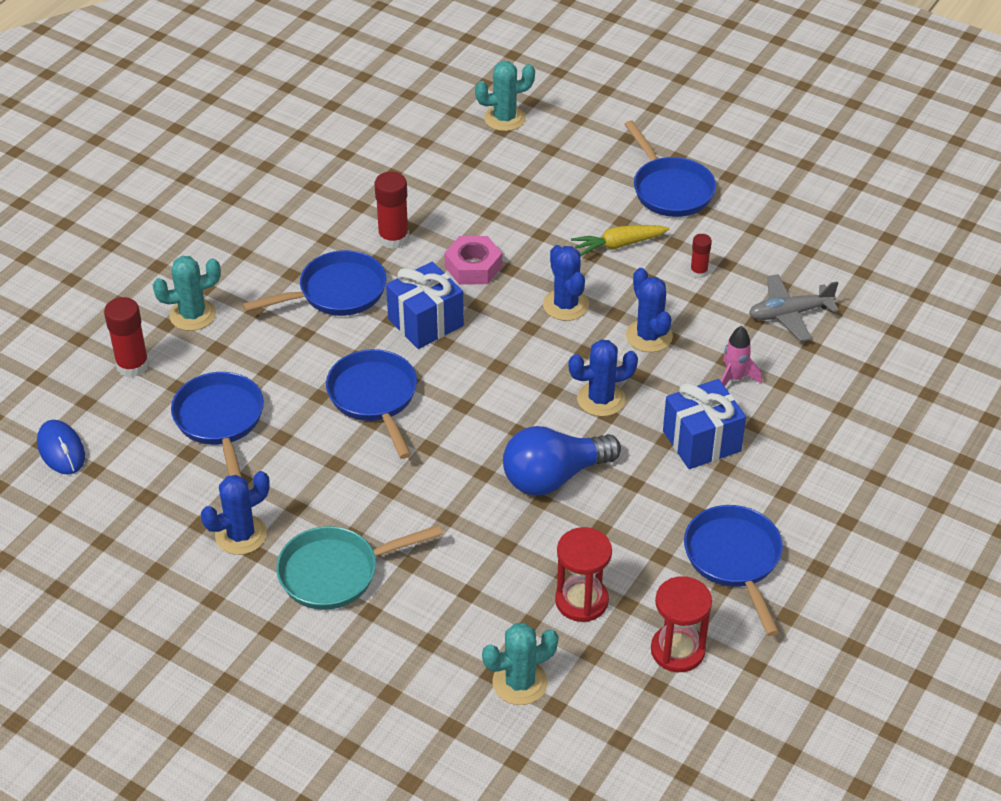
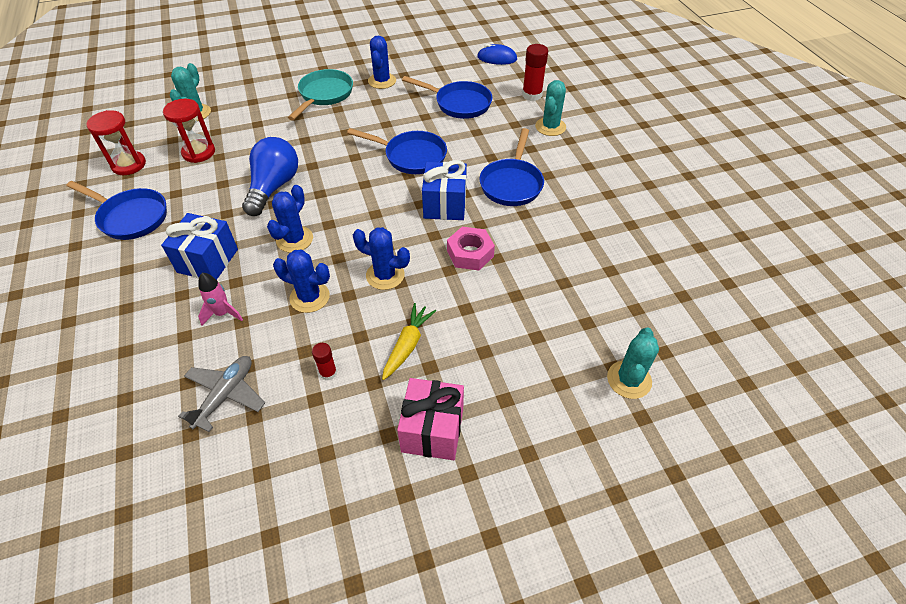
camera: 130 degrees right, 5 degrees up
(393, 238) = (537, 233): red glue stick -> none
(670, 189) = (432, 430): blue pan -> pink gift

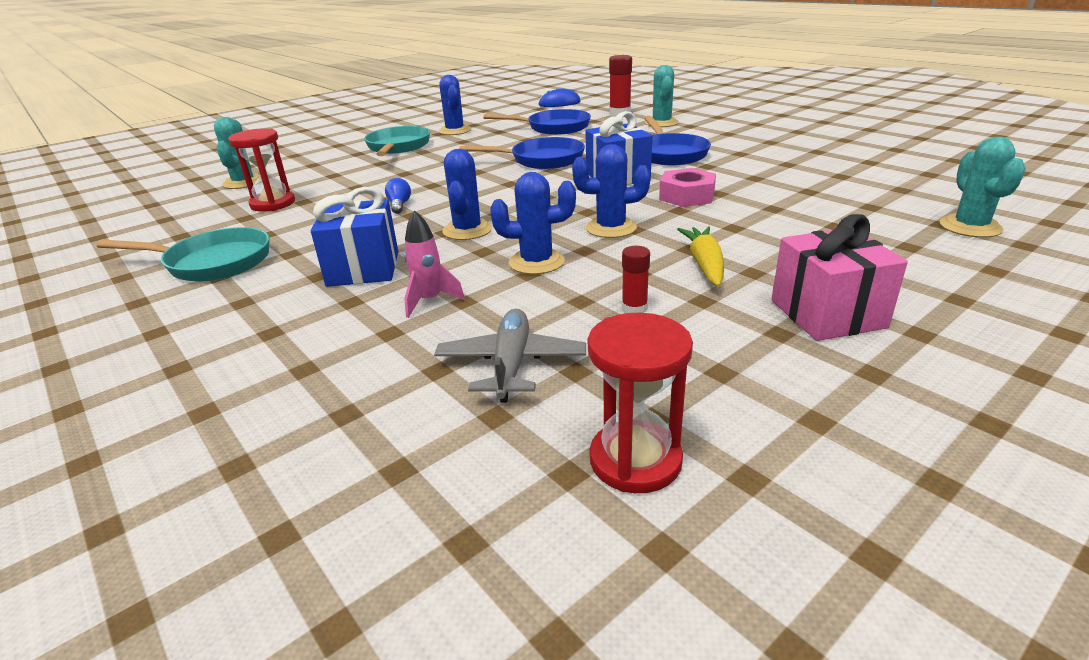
camera: 20 degrees left, 20 degrees down
(129, 165) = (176, 229): red hourglass -> red hourglass (635, 460)
(131, 217) = (213, 263): blue pan -> turquoise pan
(274, 187) = (399, 205): blue light bulb -> blue light bulb, size x0.42

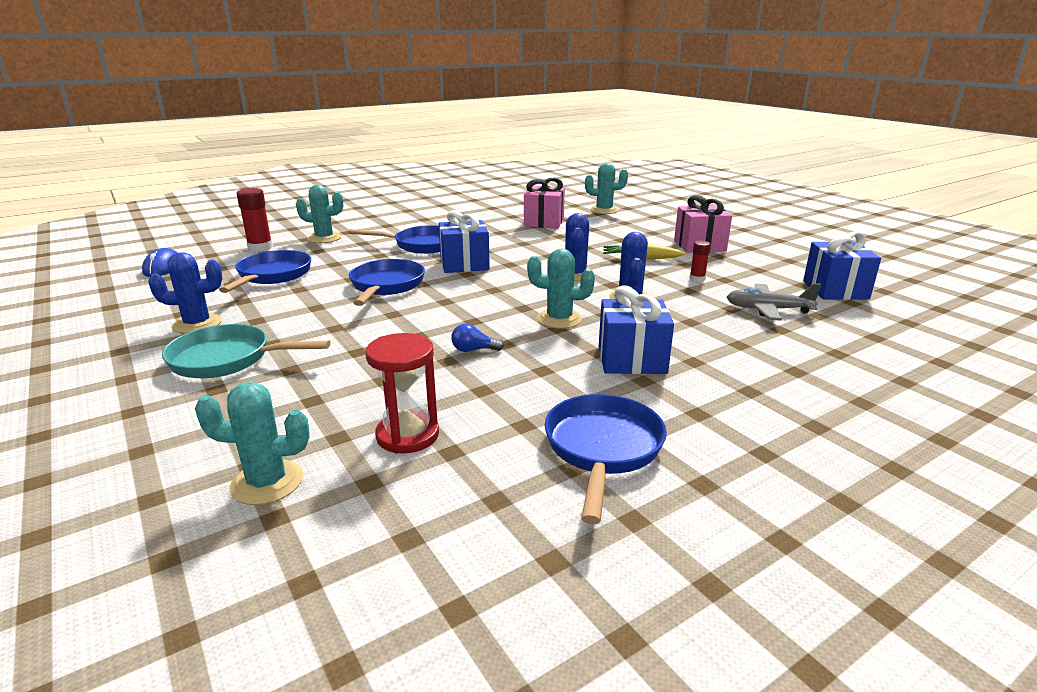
camera: 85 degrees left, 5 degrees down
(213, 263) = (603, 449): turquoise pan -> blue pan
(430, 301) = (691, 332): pink rocket -> none
(467, 230) = (559, 319): blue cactus -> turquoise cactus
(635, 460) = (835, 290): red hourglass -> blue gift
(686, 196) = (524, 251): pink nut -> none
(831, 194) = (544, 222): none -> pink gift

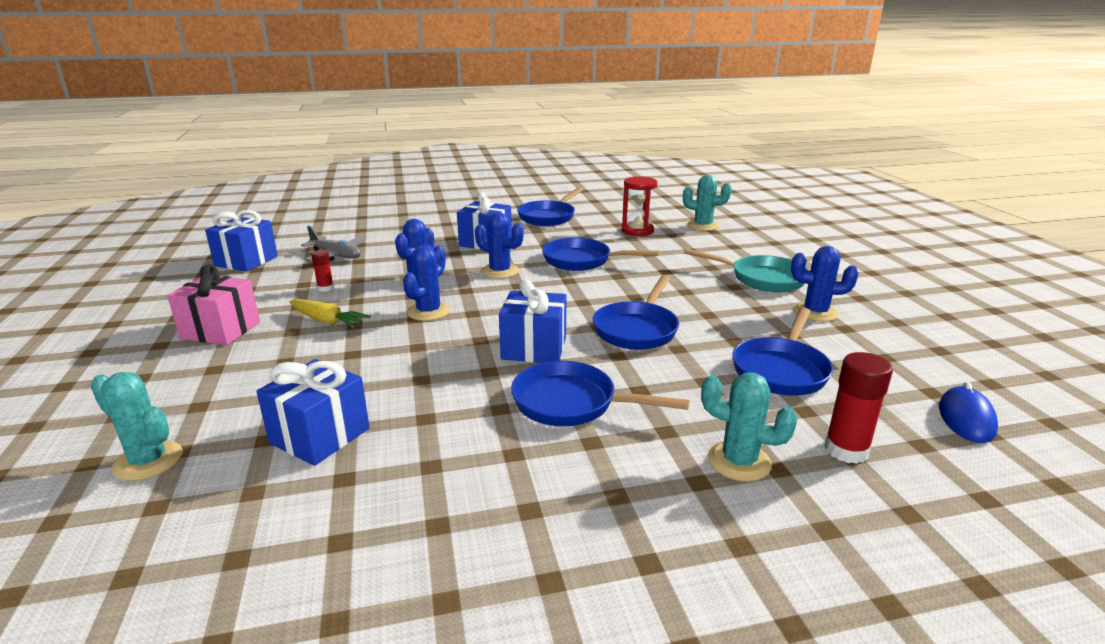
camera: 160 degrees left, 0 degrees up
(473, 350) = (581, 261): blue light bulb -> blue pan
(544, 222) = (320, 435): pink gift -> blue gift
(559, 319) = (500, 271): turquoise cactus -> blue cactus

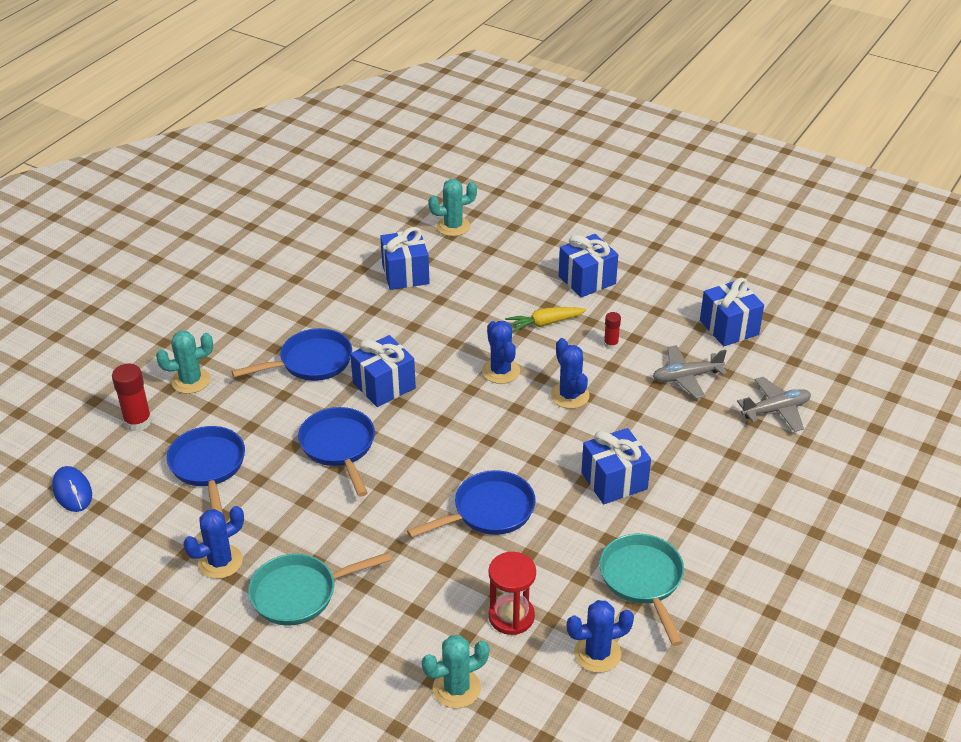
camera: 135 degrees right, 15 degrees up
(221, 330) = (587, 280): pink gift -> blue gift
(339, 228) = (776, 410): none -> grey plane
(500, 271) = (529, 447): blue cactus -> blue cactus (597, 653)
(548, 217) = (643, 580): blue pan -> turquoise pan

